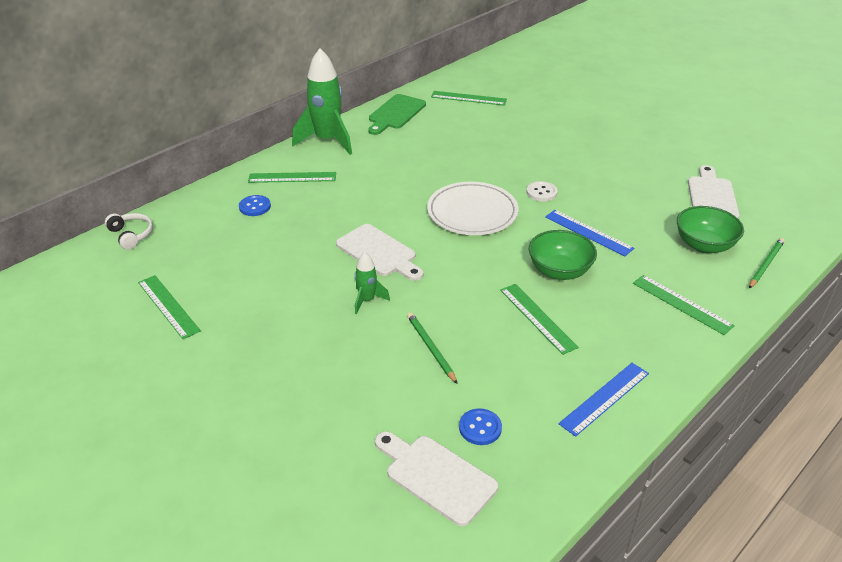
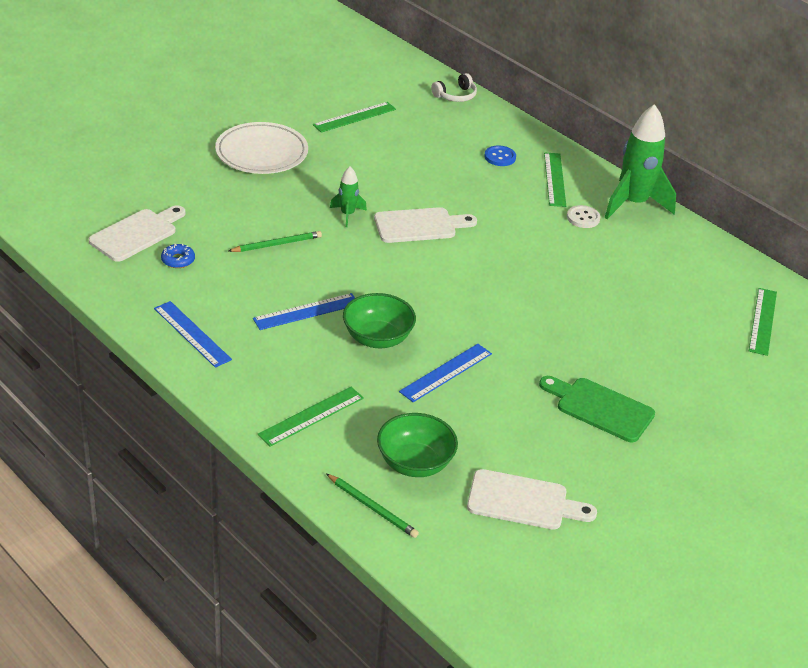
camera: 90 degrees right, 0 degrees up
(379, 252) = (419, 225): white cutting board -> white cutting board turned 150 degrees counterclockwise
(395, 113) = (707, 256): green cutting board -> green cutting board (600, 408)
(472, 213) = (487, 292): white plate -> white plate (261, 153)
(480, 428) = (178, 260): blue button -> blue donut
(537, 318) = (306, 311): green ruler -> blue ruler
(541, 192) = (529, 350): white button -> white button (583, 218)

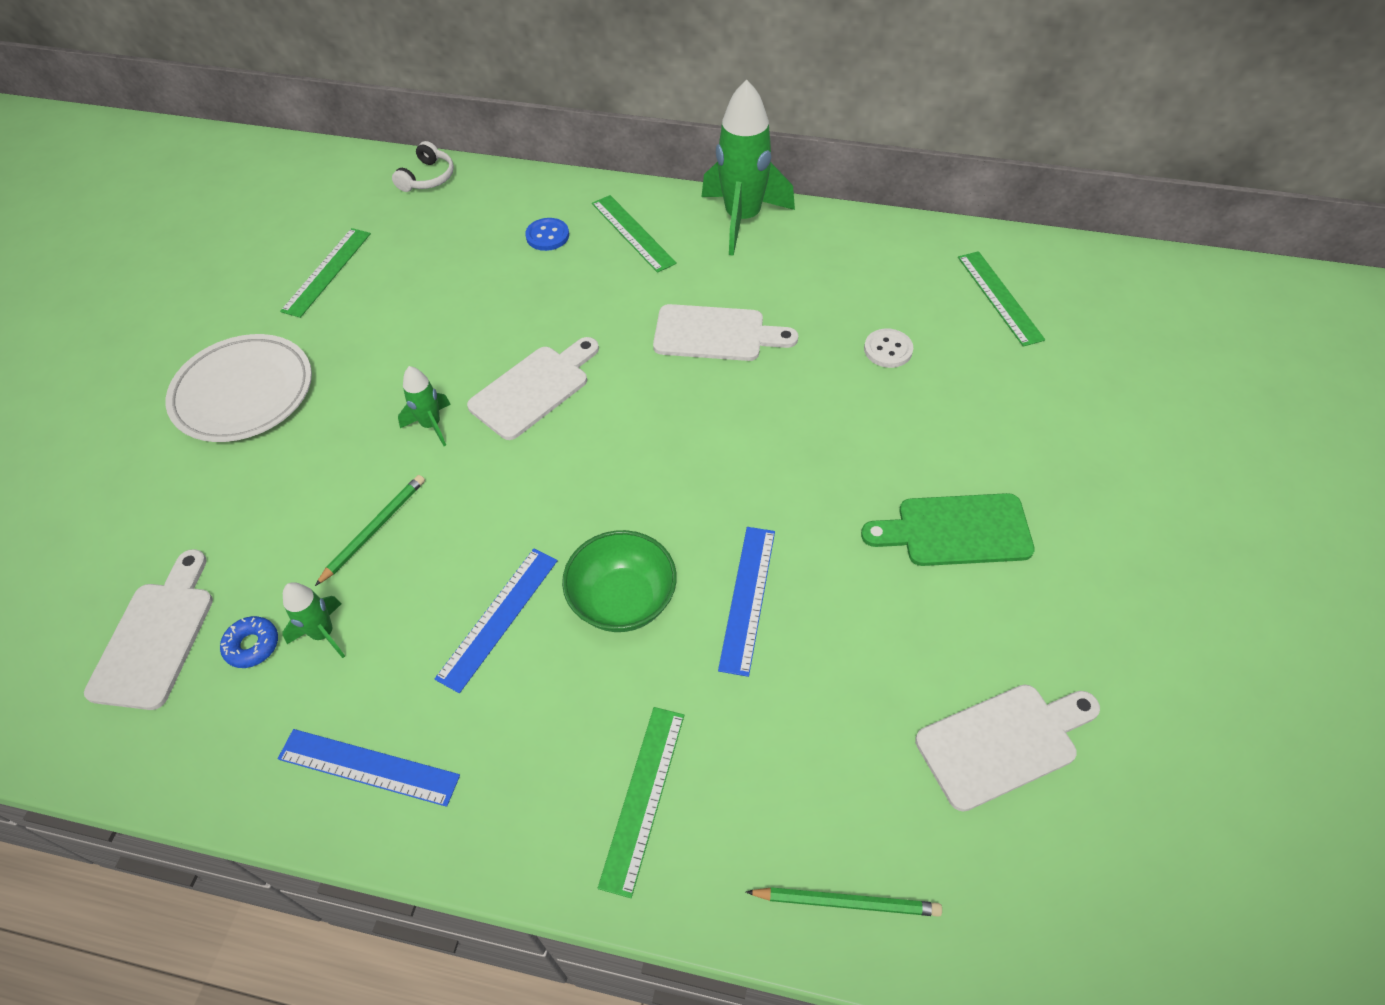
camera: 30 degrees left, 15 degrees up
(215, 273) = (323, 634): none -> green rocket
(415, 463) = (833, 779): green bowl -> none
(554, 251) = (716, 334): none -> white cutting board
(583, 218) = (707, 268): white button -> white button (888, 350)

